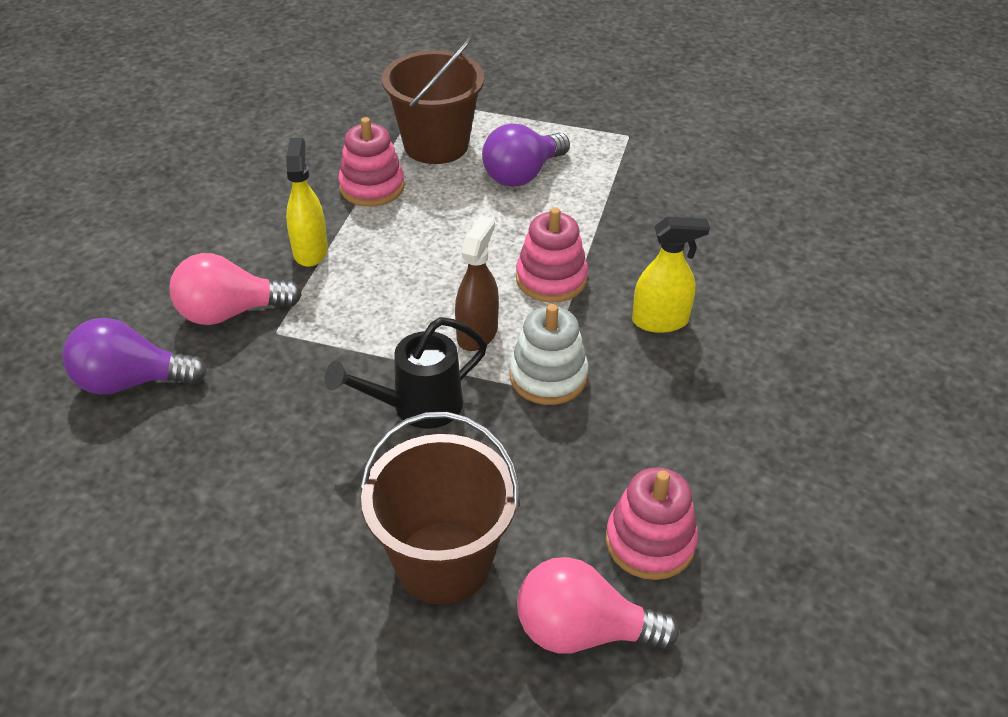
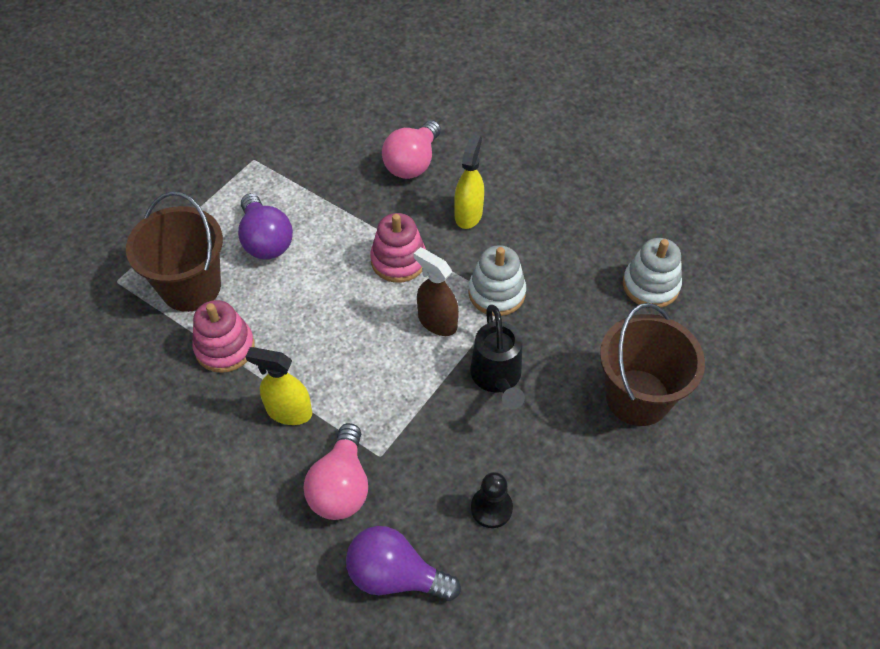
camera: 70 degrees left, 10 degrees up
(131, 381) = (395, 575): purple light bulb -> purple light bulb turned 90 degrees clockwise
(231, 443) = (491, 508): none -> black pawn
(582, 631) = (704, 339): pink light bulb -> pink light bulb (412, 163)
(650, 542) = (650, 285): pink stacking toy -> white stacking toy

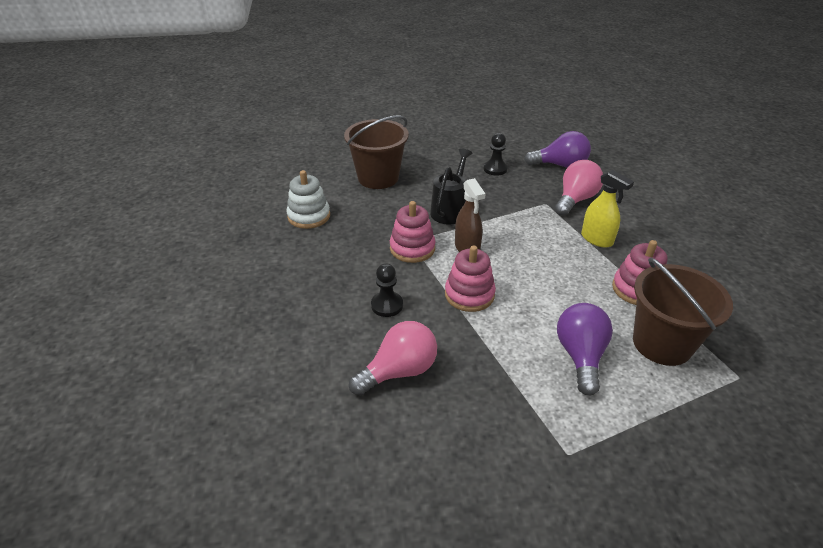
camera: 150 degrees left, 15 degrees down
(395, 575) = (560, 165): purple light bulb -> purple light bulb turned 45 degrees counterclockwise
(468, 214) = (387, 305): yellow spray bottle -> black pawn
(496, 293) = (412, 248): white stacking toy -> pink stacking toy

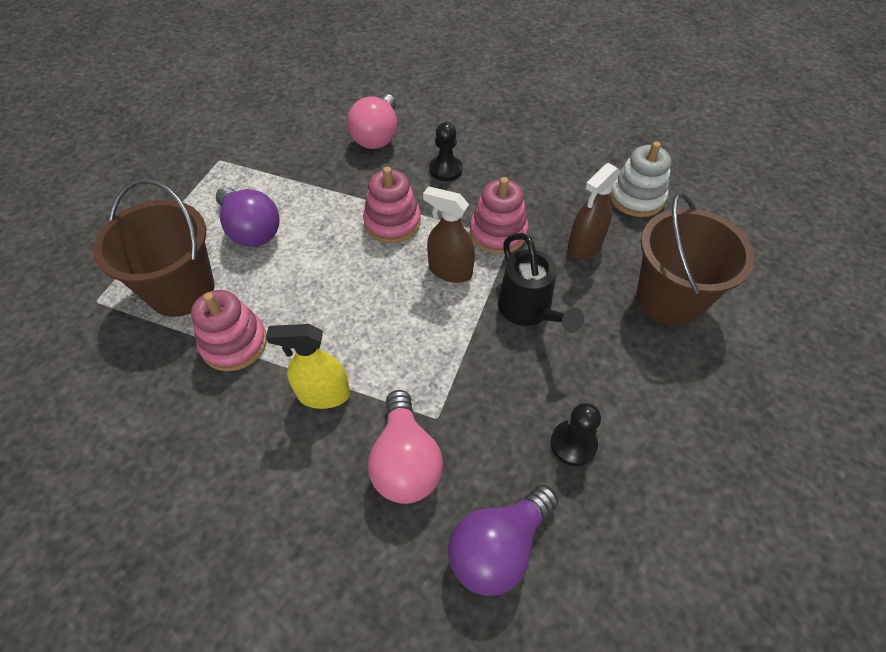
camera: 135 degrees right, 15 degrees up
(377, 215) = (584, 246): none -> brown spray bottle

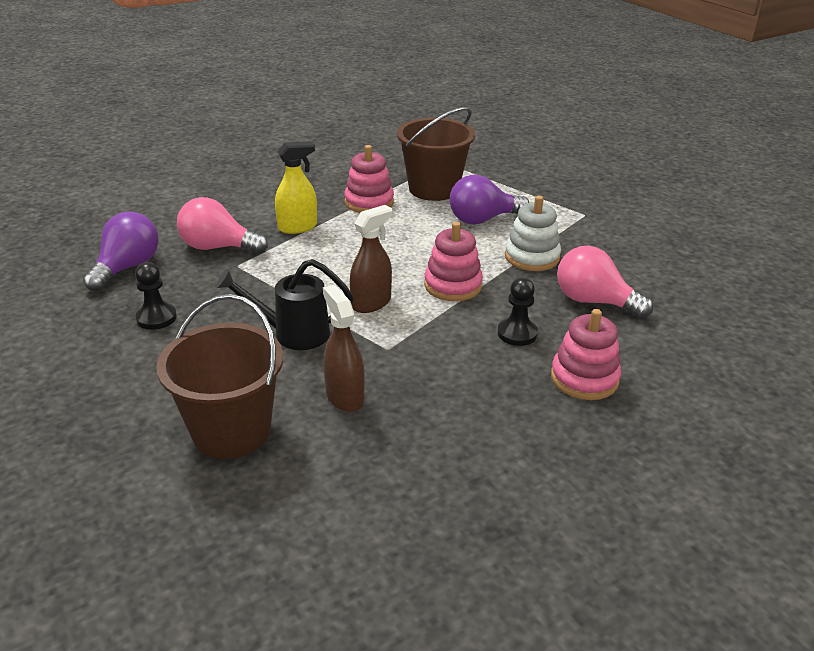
camera: 110 degrees right, 20 degrees down
(323, 394) = (298, 227): yellow spray bottle -> yellow spray bottle turned 45 degrees clockwise
(498, 233) = (401, 343): pink stacking toy -> pink stacking toy (584, 378)
(498, 547) = (127, 267): purple light bulb -> purple light bulb turned 45 degrees clockwise
(636, 198) = (392, 471): white stacking toy -> white stacking toy (532, 257)

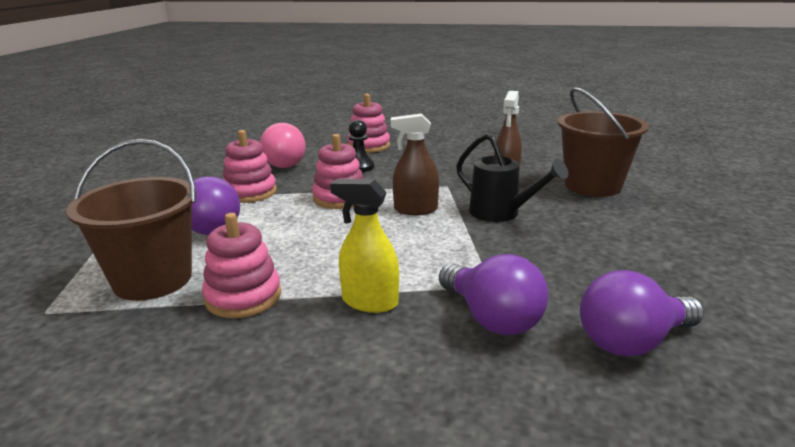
camera: 135 degrees left, 10 degrees down
(156, 318) = (616, 266): black pawn -> none
(218, 247) = (492, 318): pink light bulb -> purple light bulb
(532, 257) = (250, 192): white stacking toy -> pink stacking toy

